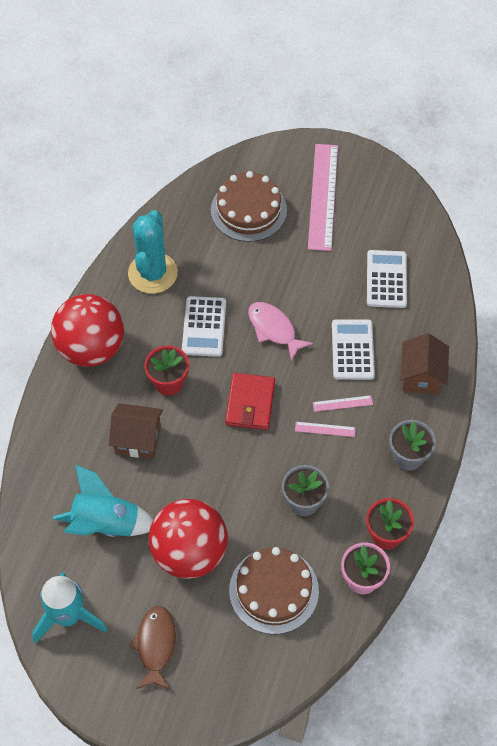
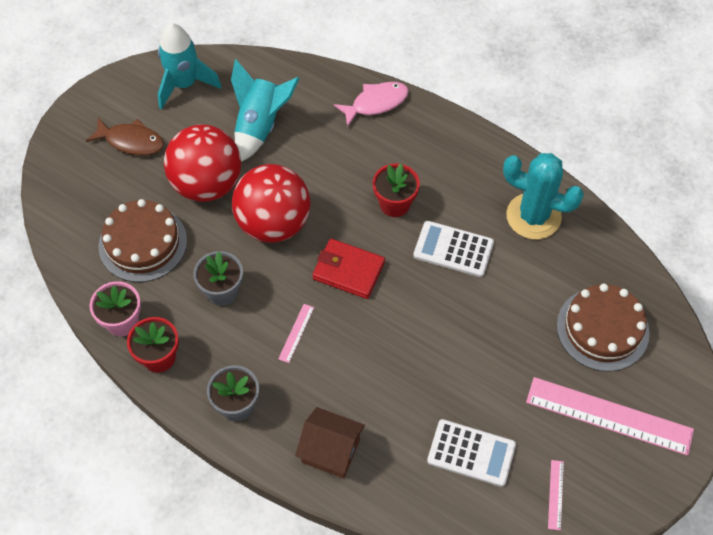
camera: 105 degrees right, 0 degrees up
(91, 348) = (453, 146): red ball -> red ball (273, 223)
(138, 439) = (338, 166): brown house -> none
(274, 329) = (433, 315): pink fish -> pink fish (376, 103)
(342, 403) = (321, 358): pink ruler -> pink ruler (555, 494)
(353, 350) = (385, 388): white calculator -> none

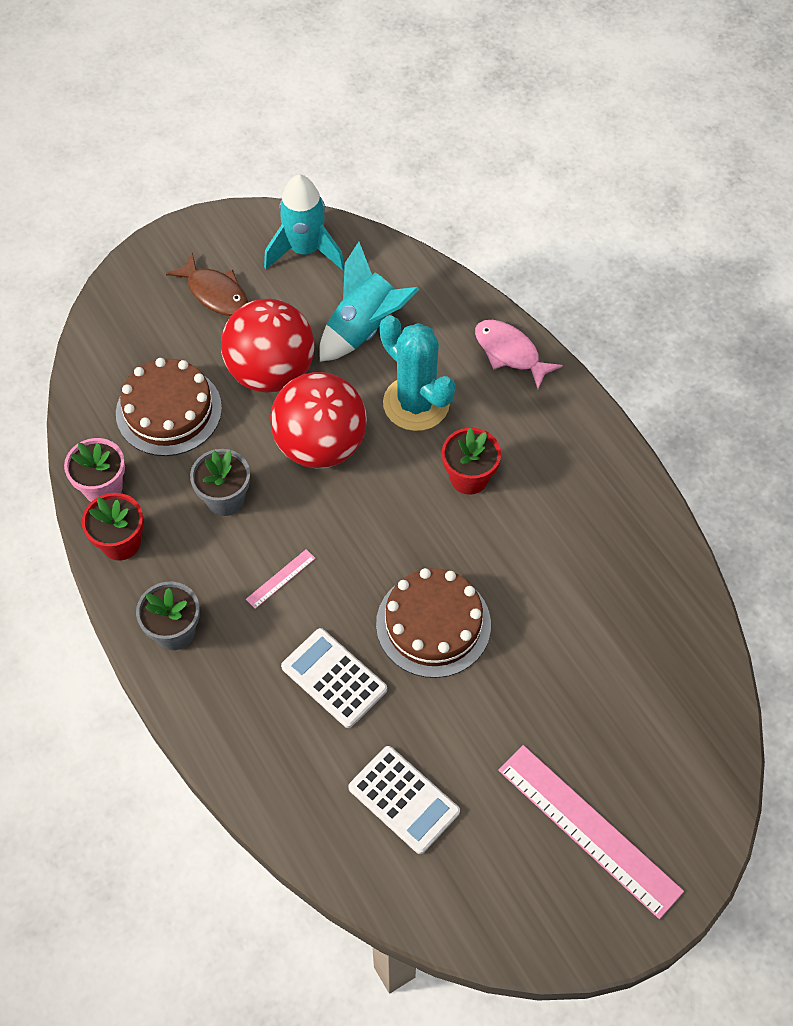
camera: 25 degrees right, 0 degrees up
(330, 451) = (248, 726): brown house -> none
(348, 270) = (375, 533): red wallet -> none
(376, 103) = (510, 353): pink fish -> pink fish turned 135 degrees counterclockwise
(453, 249) = (509, 557): white calculator -> white calculator (334, 678)
(533, 216) = (625, 558): turquoise cactus -> turquoise cactus (416, 403)
(555, 494) = (475, 891): pink ruler -> none
(602, 329) = (637, 725): brown cake -> brown cake (433, 624)

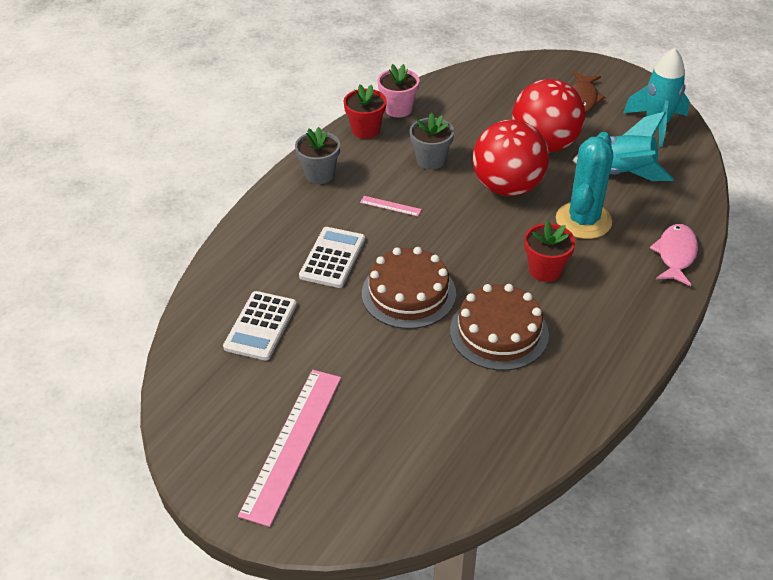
camera: 65 degrees right, 15 degrees down
(169, 410) = (475, 113): brown cake -> brown cake (499, 332)

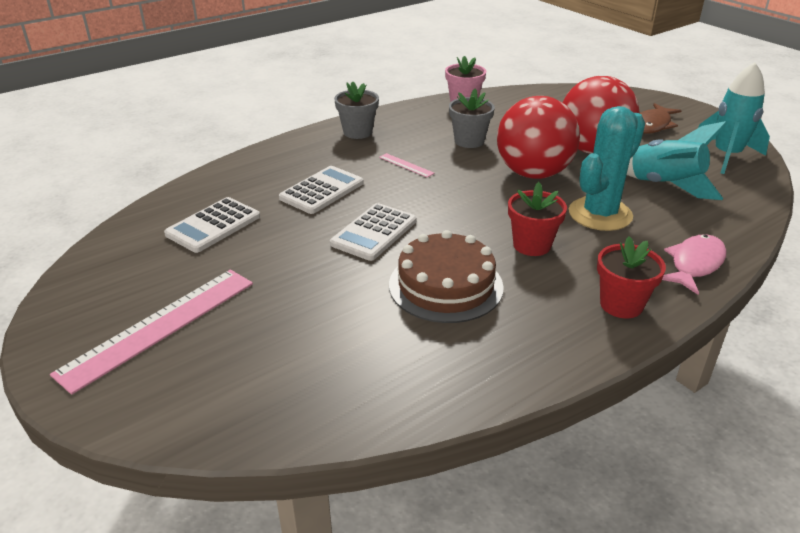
camera: 20 degrees right, 10 degrees down
(366, 130) = (423, 111): red flower pot -> red flower pot (621, 305)
(408, 293) = (374, 232): brown cake -> white calculator

